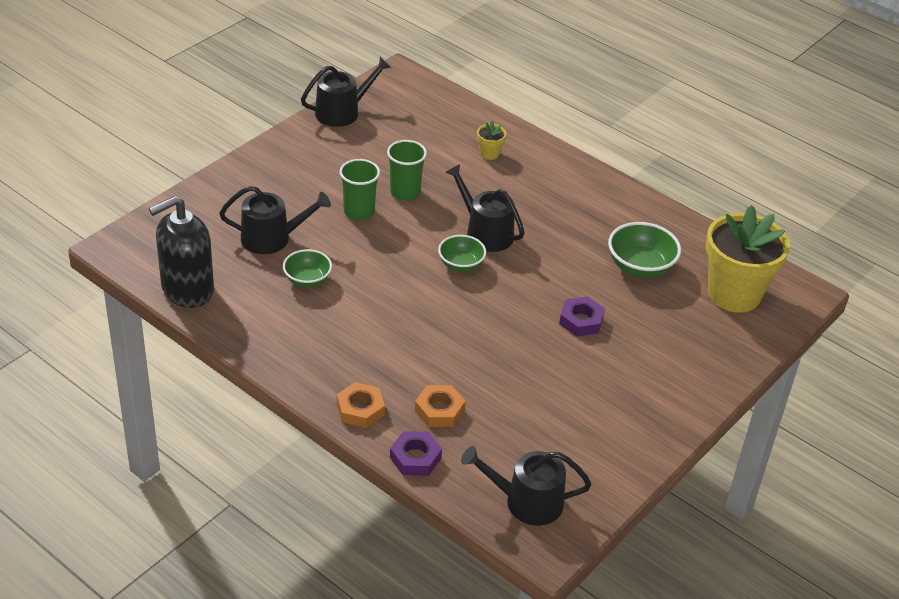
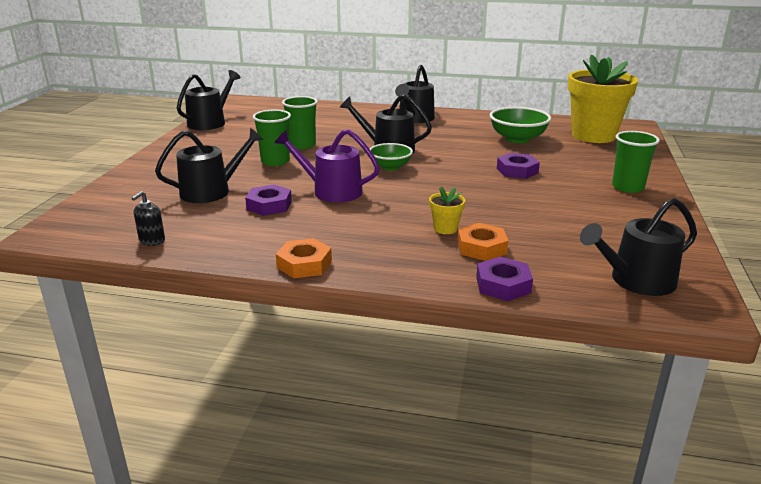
camera: 25 degrees left, 15 degrees down
(187, 289) = (152, 241): black soap dispenser -> black soap dispenser, size x0.41
(307, 280) = (269, 205): green bowl -> purple nut
(360, 409) = (411, 269): orange nut -> orange nut (304, 264)
(376, 281) = (331, 191): none -> purple watering can
(489, 153) = (345, 117): yellow flower pot -> yellow flower pot (445, 228)
(564, 184) = (415, 119): none -> black watering can
(664, 391) = (628, 187): none -> green cup

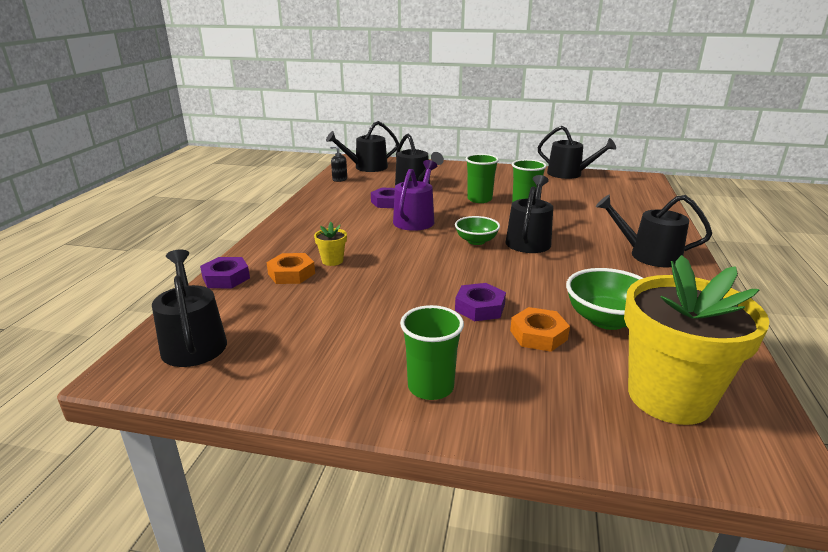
camera: 90 degrees right, 0 degrees up
(101, 223) = (367, 167): none -> black watering can
(304, 264) = (292, 215): orange nut -> orange nut (538, 335)

